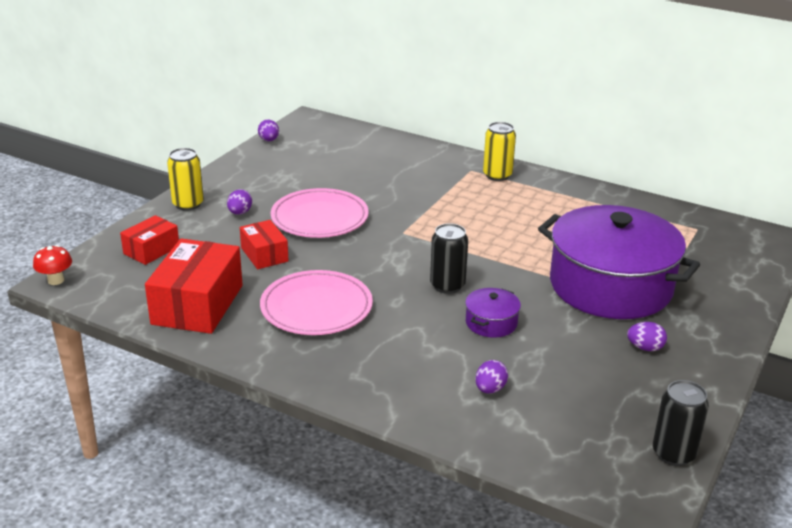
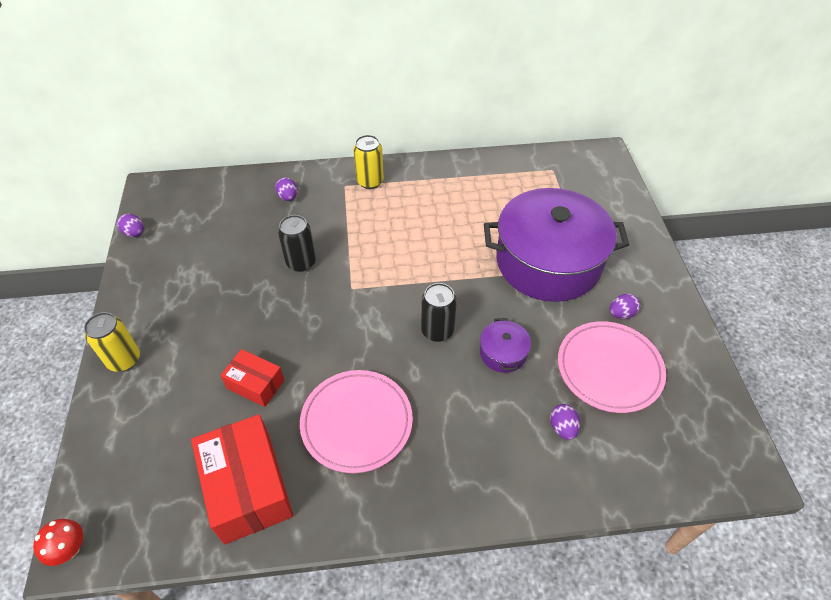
camera: 35 degrees left, 20 degrees up
(151, 250) = (139, 443): red box -> none
(240, 213) = (186, 343): purple egg -> purple egg (288, 197)
(319, 218) = (266, 309): pink plate -> pink plate (609, 369)
(673, 453) = (723, 410): black can -> black can (301, 262)

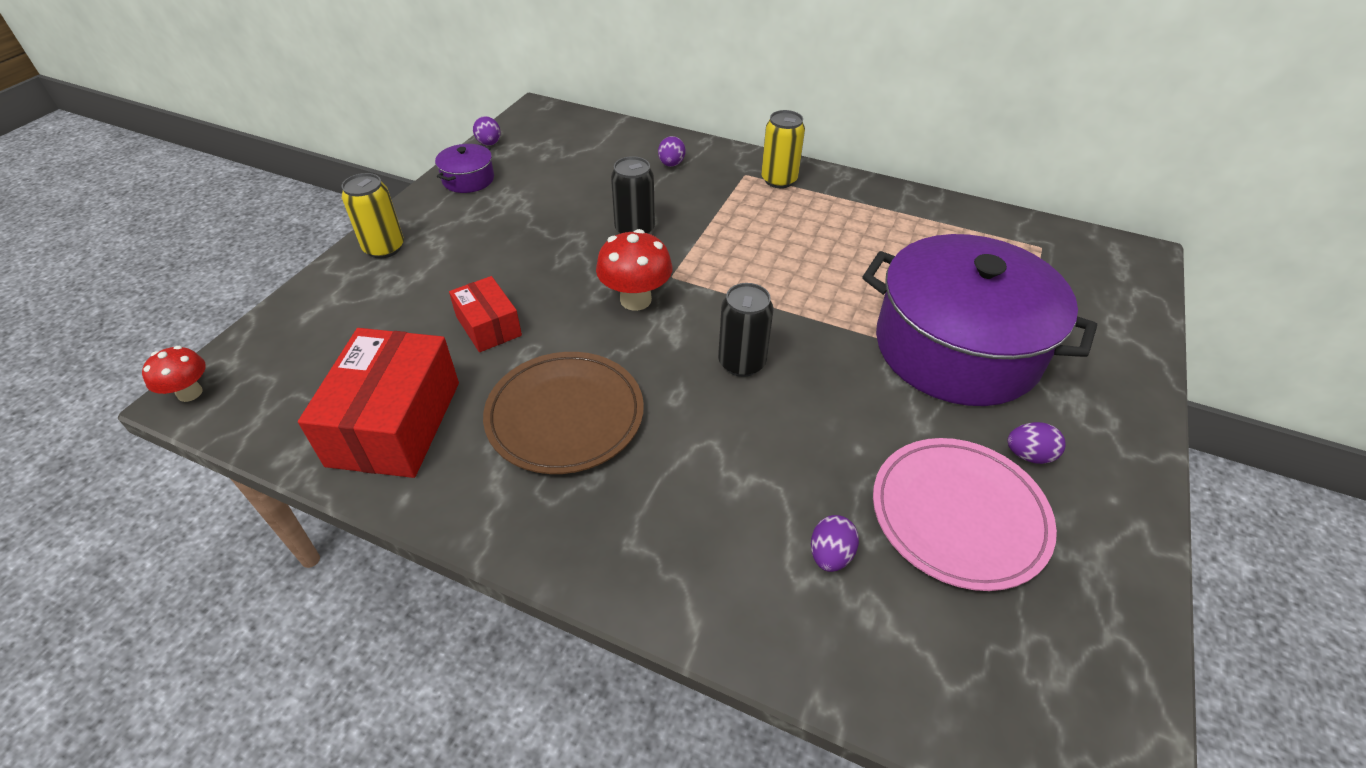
camera: 30 degrees right, 5 degrees down
(341, 317) = (635, 300): none -> red mushroom
(356, 422) = (565, 416): pink plate -> brown plate
(503, 353) = (811, 425): purple pot -> purple pot (468, 179)

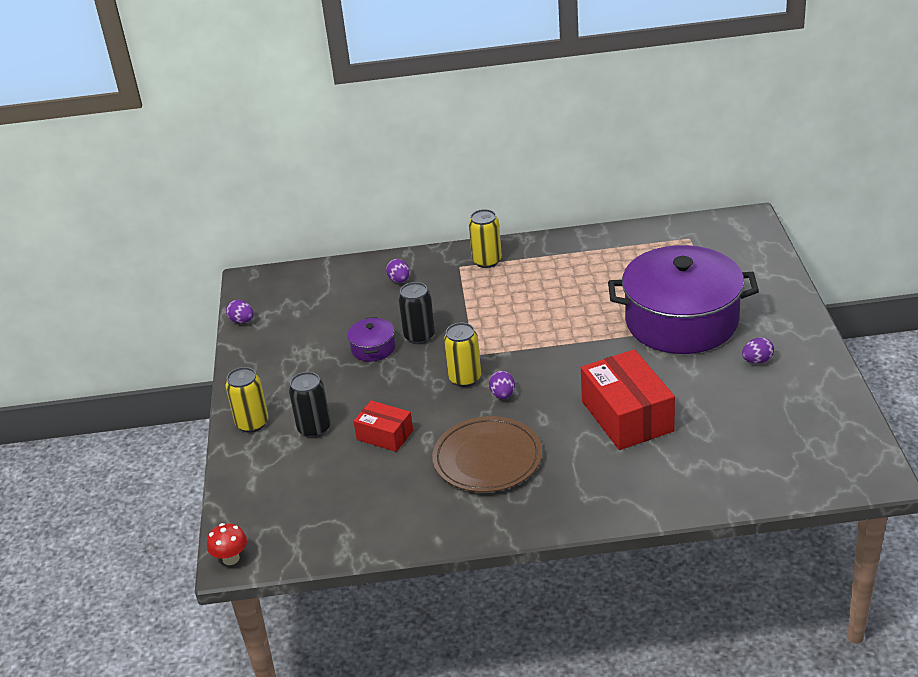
camera: 25 degrees left, 10 degrees down
(395, 423) = (388, 510): red box -> red box (627, 416)
(468, 179) = (257, 353): purple pot -> purple pot (373, 348)
(635, 300) = (465, 378): red mushroom -> yellow can
(741, 363) = (565, 384): black can -> black can (314, 428)
(830, 555) = (691, 453): purple egg -> purple egg (502, 395)
(959, 515) = (741, 405): pink plate -> none

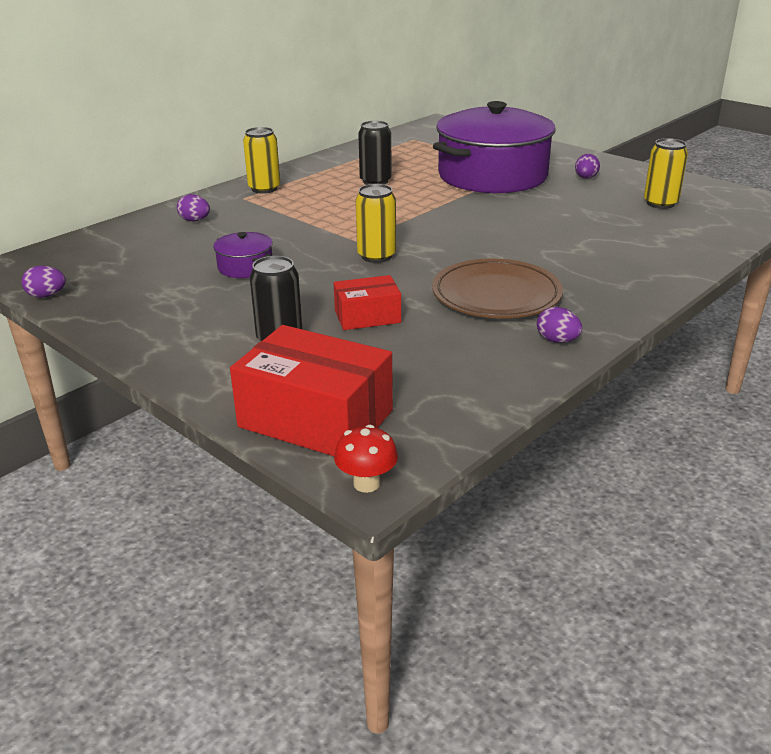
camera: 45 degrees left, 5 degrees down
(252, 423) = (194, 363): yellow can -> yellow can (660, 203)
(419, 336) = (281, 246): black can -> black can (375, 181)
(502, 395) = (431, 254): purple egg -> purple egg (557, 340)
(627, 416) = (557, 232): red box -> red box (316, 418)

